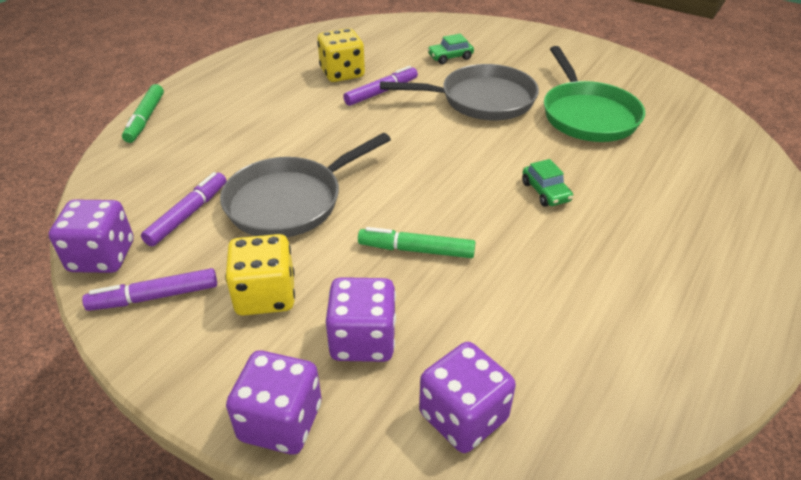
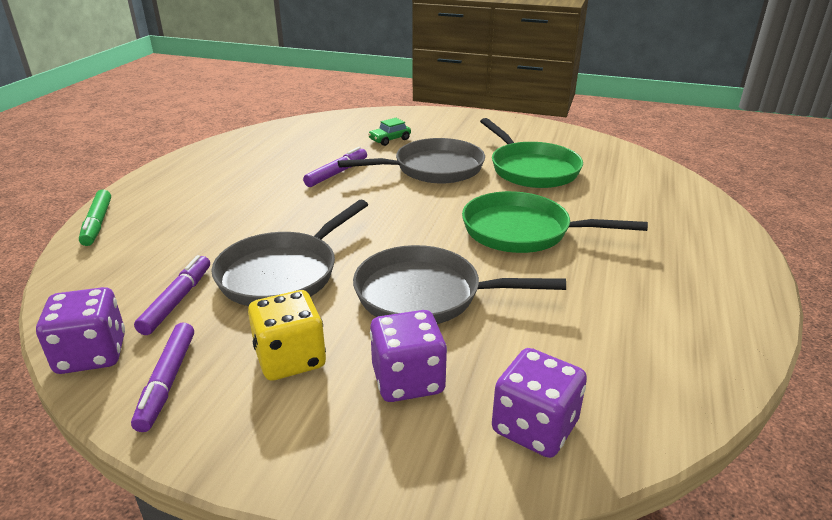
camera: 15 degrees left, 10 degrees down
(154, 297) = (167, 381): purple marker -> purple marker turned 60 degrees counterclockwise
(280, 422) = (354, 471): purple dice -> none
(342, 73) = (292, 162): yellow dice -> none
(416, 250) = (426, 295): green marker -> grey pan
(545, 192) = (523, 231): green car -> green pan

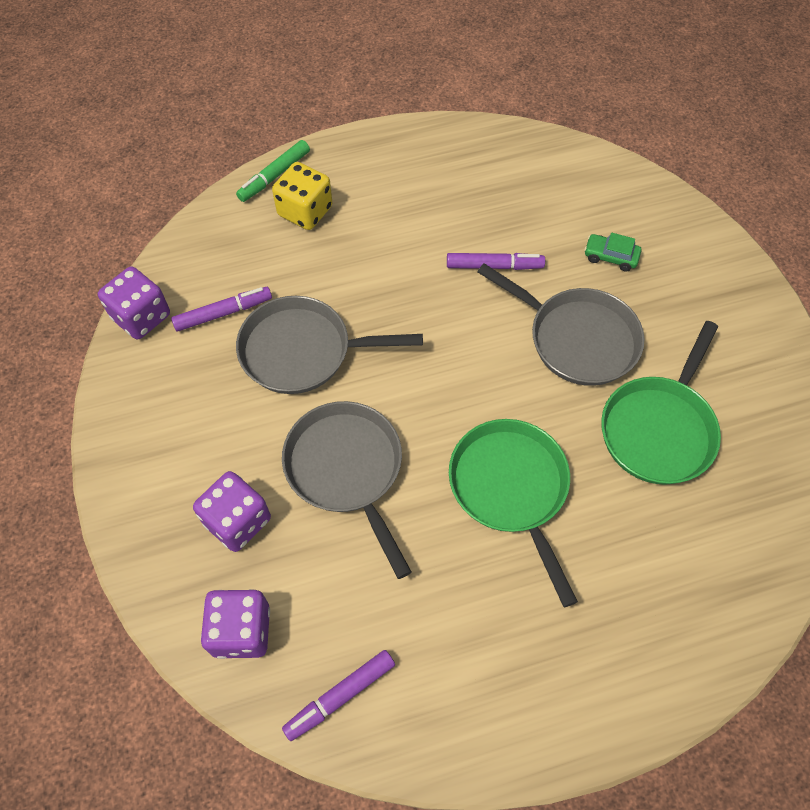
camera: 55 degrees right, 30 degrees up
(167, 381) = (145, 380): purple marker -> purple marker (340, 696)
(290, 359) = (211, 432): yellow dice -> yellow dice (305, 211)

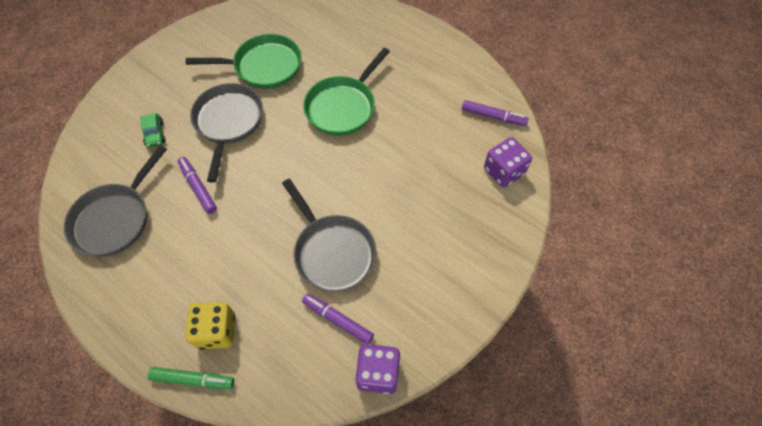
camera: 125 degrees left, 0 degrees up
(237, 521) = (457, 211): purple dice -> none
(347, 470) = (389, 180): grey pan -> grey pan (115, 218)

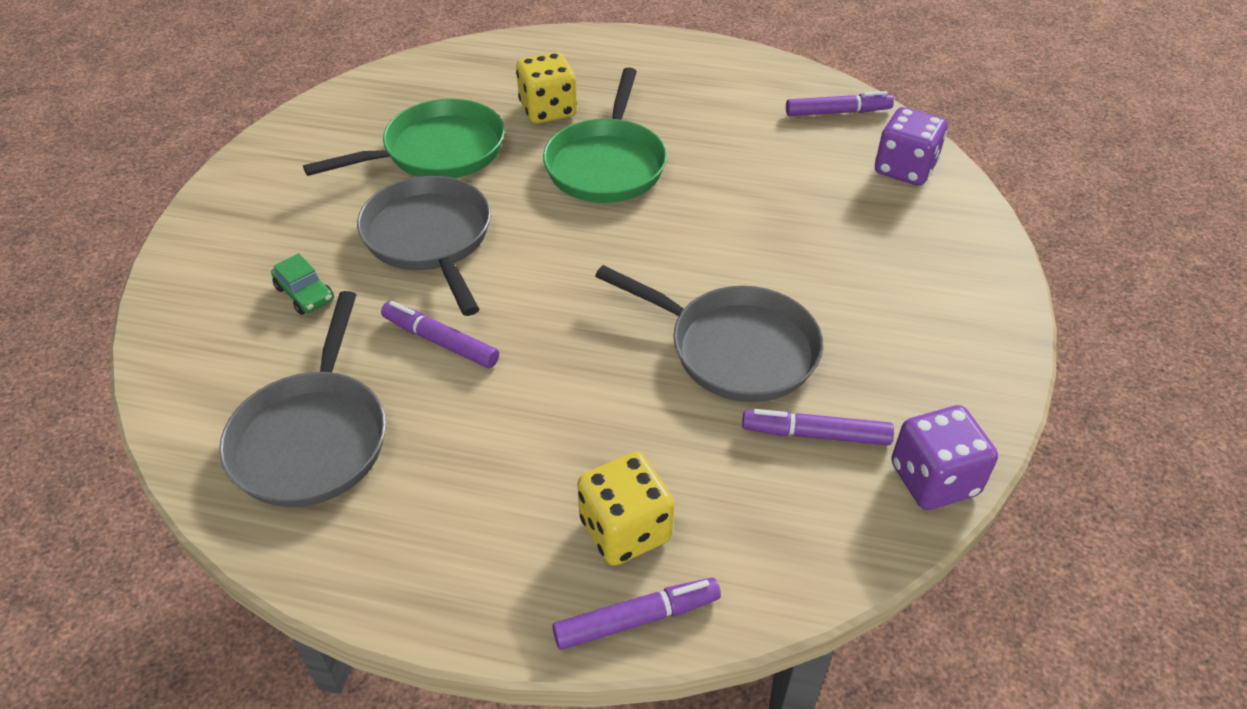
camera: 25 degrees left, 15 degrees down
(193, 379) = (637, 619): green marker -> purple marker
(335, 58) = (548, 110): none -> yellow dice

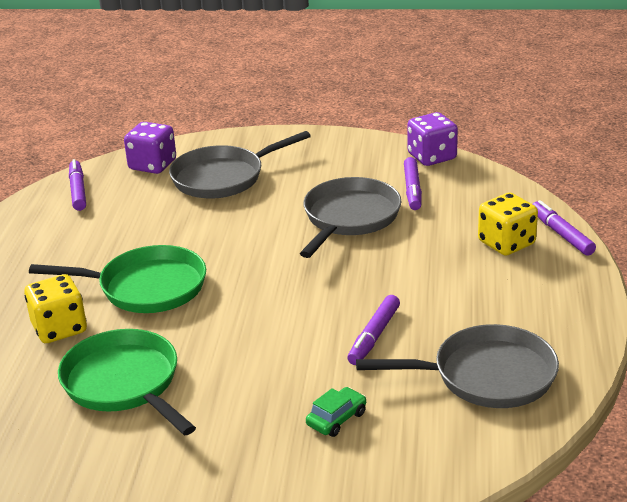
camera: 95 degrees left, 15 degrees down
(430, 239) = (255, 363): grey pan -> grey pan (223, 177)

